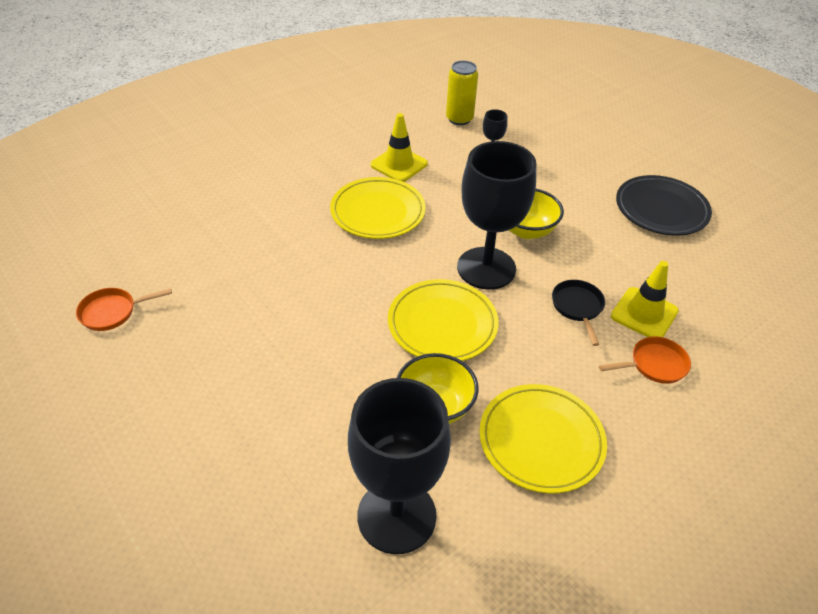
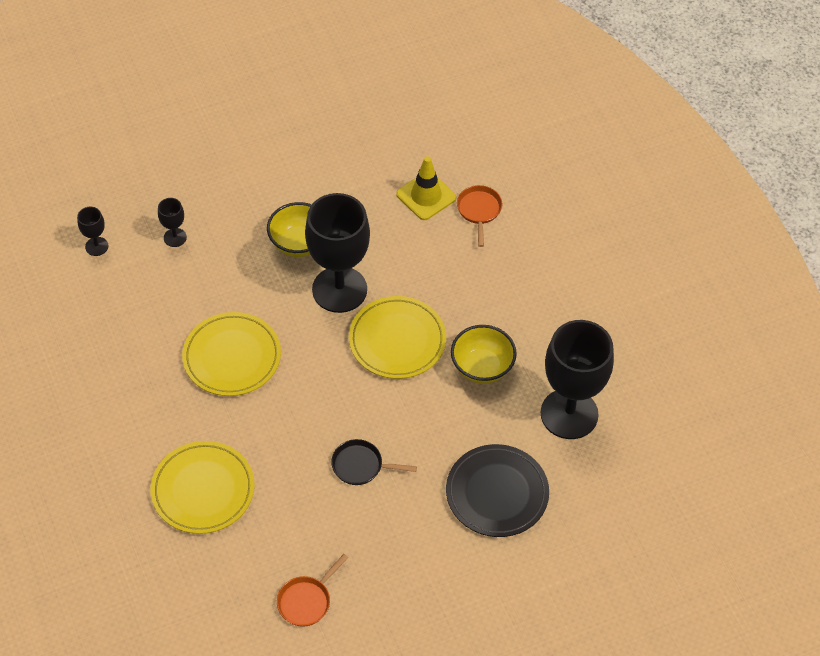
camera: 75 degrees left, 10 degrees up
(112, 312) = (306, 601): orange pan -> orange pan turned 45 degrees clockwise
(399, 164) = (160, 322): yellow traffic cone -> none
(459, 119) = (96, 246): yellow can -> black goblet
(541, 440) = (529, 308): yellow plate -> yellow plate (203, 490)
(578, 307) = (406, 238): black pan -> black pan (361, 466)
(661, 209) = (304, 131): black plate -> black plate (497, 493)

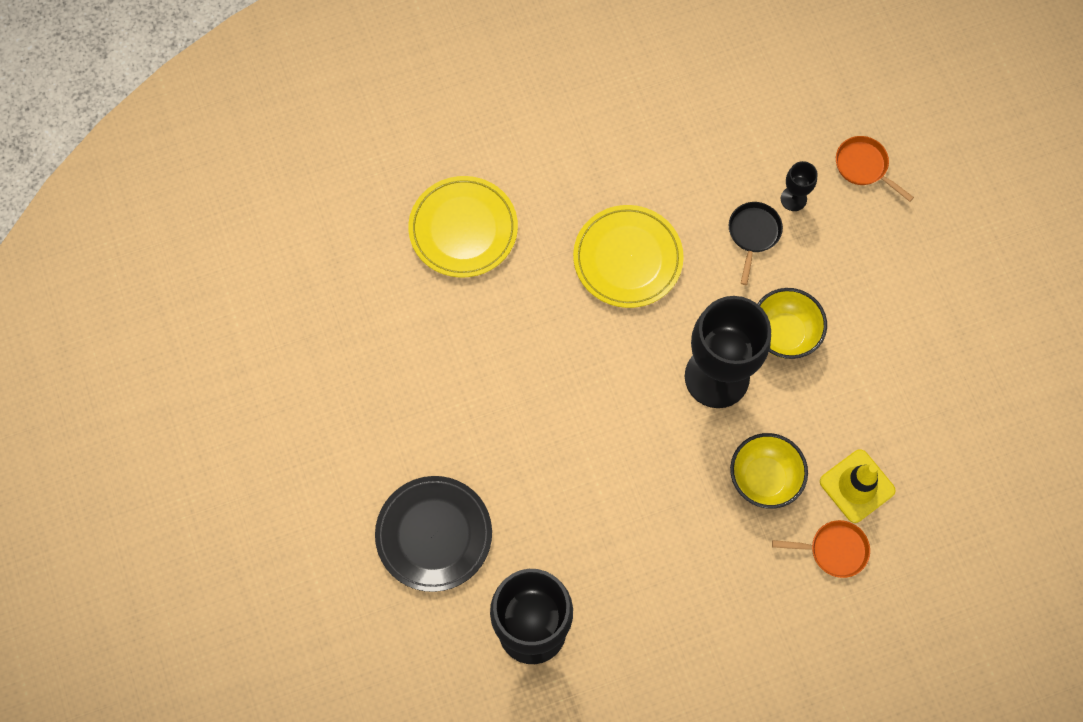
camera: 95 degrees right, 15 degrees up
(96, 246) = (781, 118): black goblet -> none
(306, 601) = (326, 328): orange pan -> orange pan (864, 166)
(361, 466) = (480, 389): black pan -> black pan (753, 234)
(397, 340) = (643, 438): yellow plate -> none
(482, 367) = (601, 533): yellow bowl -> yellow bowl (764, 478)

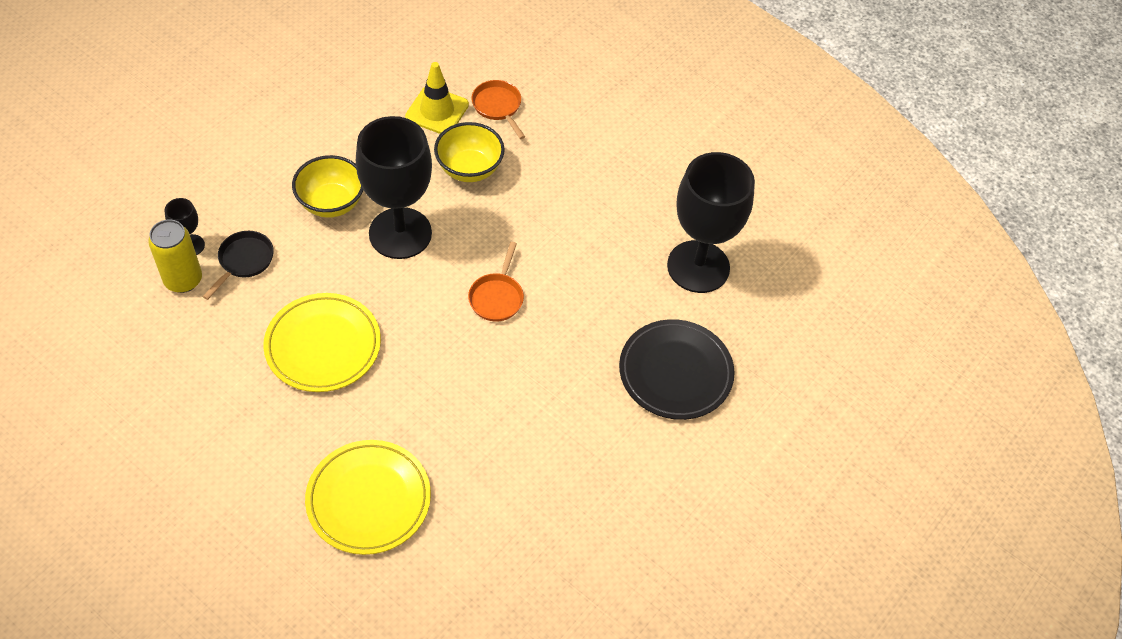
camera: 125 degrees left, 15 degrees down
(753, 234) = (244, 261): black pan -> black pan turned 135 degrees clockwise
(757, 179) = (183, 280): none -> yellow can
(864, 166) = (129, 207): orange pan -> orange pan (497, 297)

